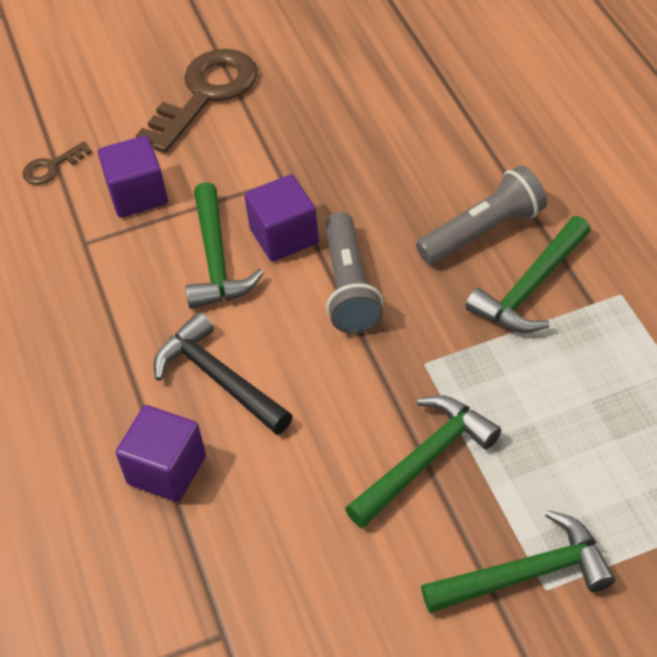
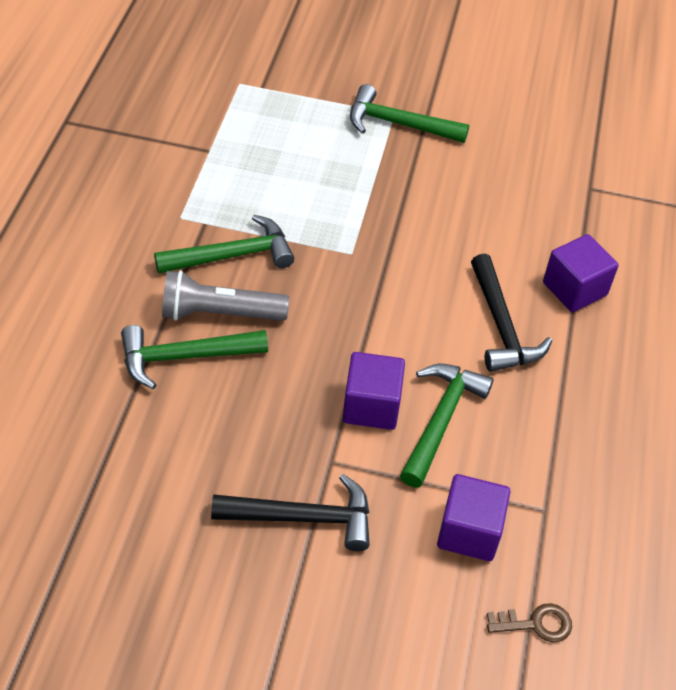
camera: 155 degrees left, 0 degrees up
(206, 94) = (326, 615): brown key -> none
(270, 134) = (303, 517): none -> black hammer
(349, 286) = (355, 334): grey flashlight -> none
(425, 460) = (403, 202): green hammer -> green hammer (184, 357)

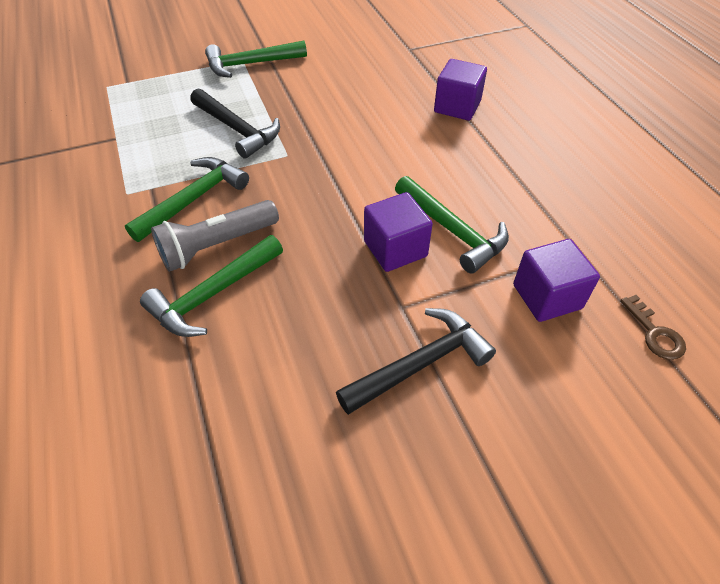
camera: 30 degrees left, 0 degrees up
(441, 420) = (453, 231): green hammer -> green hammer turned 150 degrees clockwise
(501, 326) = (434, 150): black hammer -> black hammer (237, 129)
(536, 624) = (655, 333): brown key -> brown key turned 105 degrees clockwise

